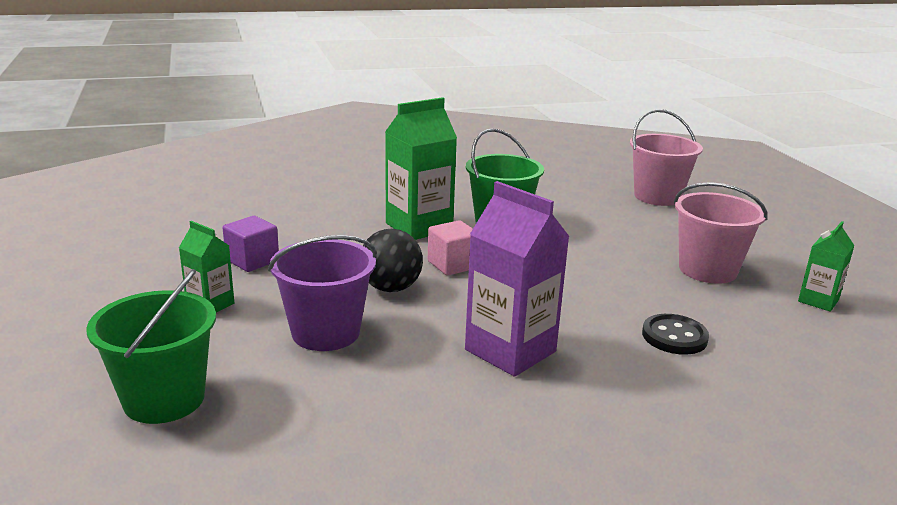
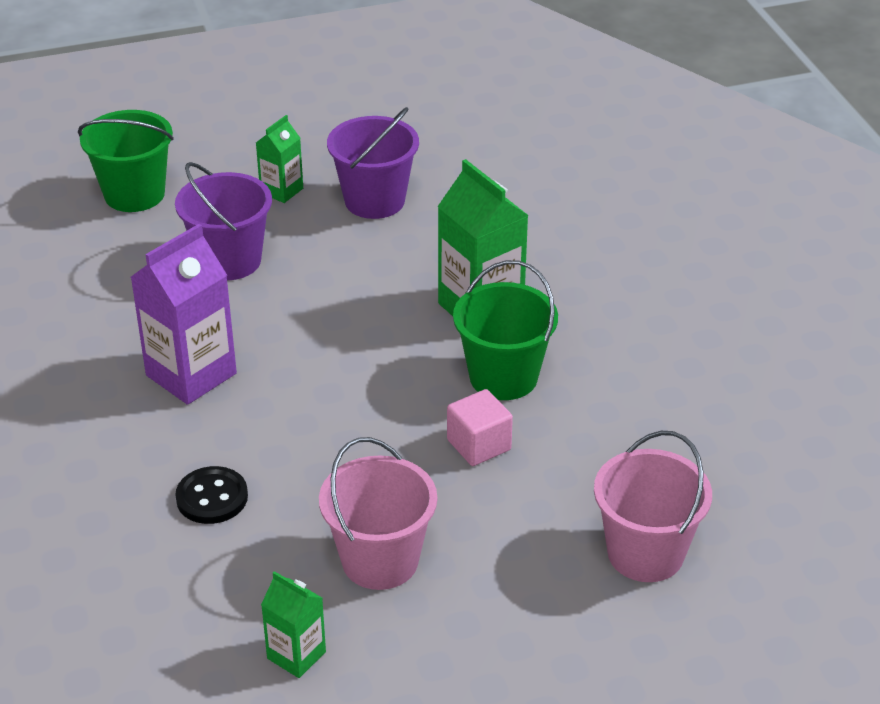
camera: 90 degrees right, 15 degrees up
(252, 261) = (374, 201): purple cube -> purple bucket
(391, 288) = (318, 294): black ball -> none
(452, 265) = (377, 336): pink cube -> pink cube (479, 445)

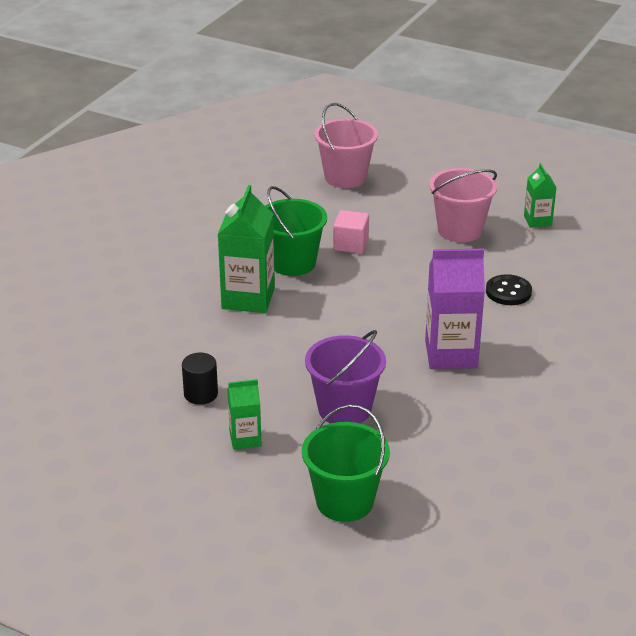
camera: 135 degrees left, 5 degrees down
(374, 201) = (201, 394): purple bucket -> black cylinder

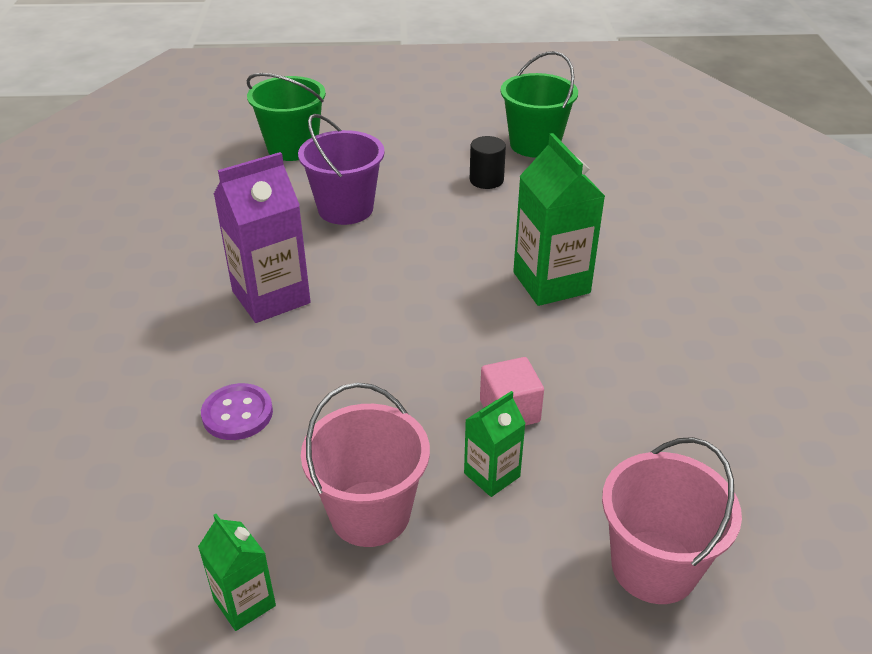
camera: 150 degrees right, 5 degrees up
(245, 439) = (411, 161): green carton -> green carton (492, 475)
(292, 263) = (553, 349): green bucket -> green bucket (534, 144)
(508, 292) = (237, 414): black button -> purple button

